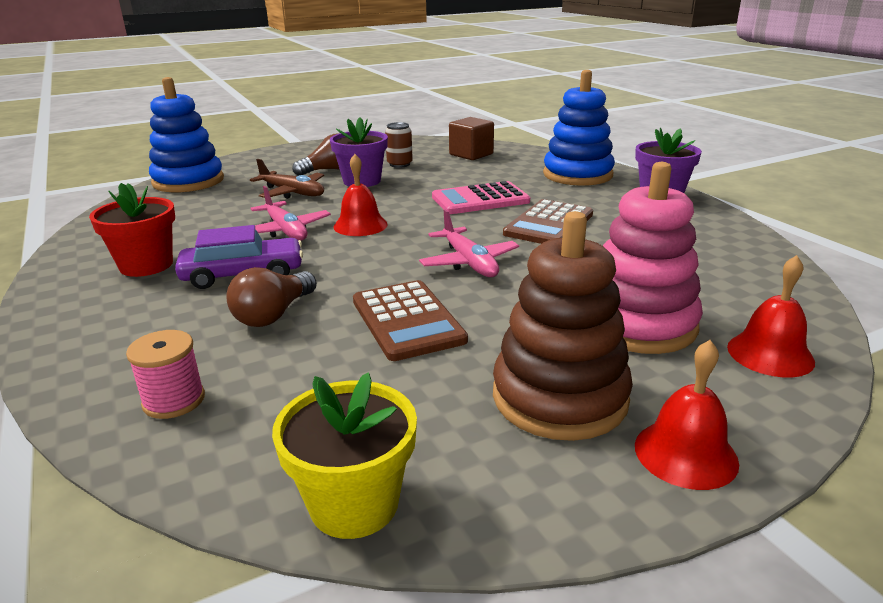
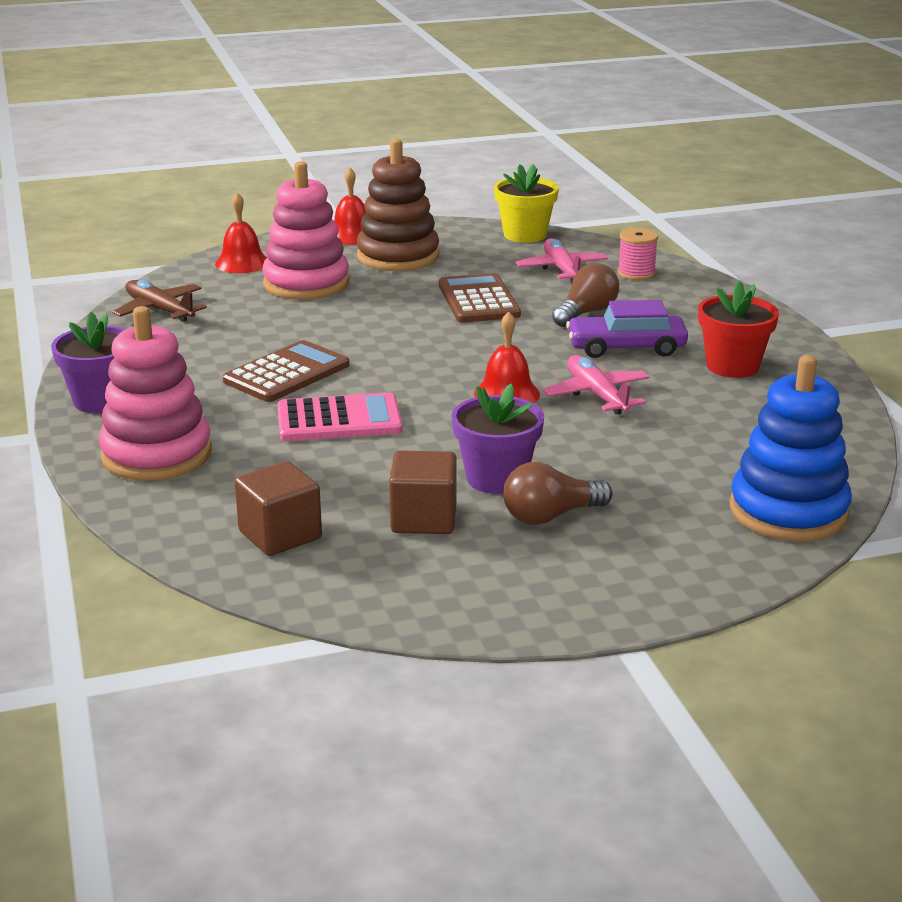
camera: 170 degrees left, 0 degrees up
(292, 192) = (604, 463): brown plane -> brown plane (160, 310)
(399, 164) = (423, 519): brown can -> brown cube
(469, 262) = (404, 339): pink plane -> pink plane (562, 270)
(577, 175) = (157, 455): blue stacking toy -> pink stacking toy

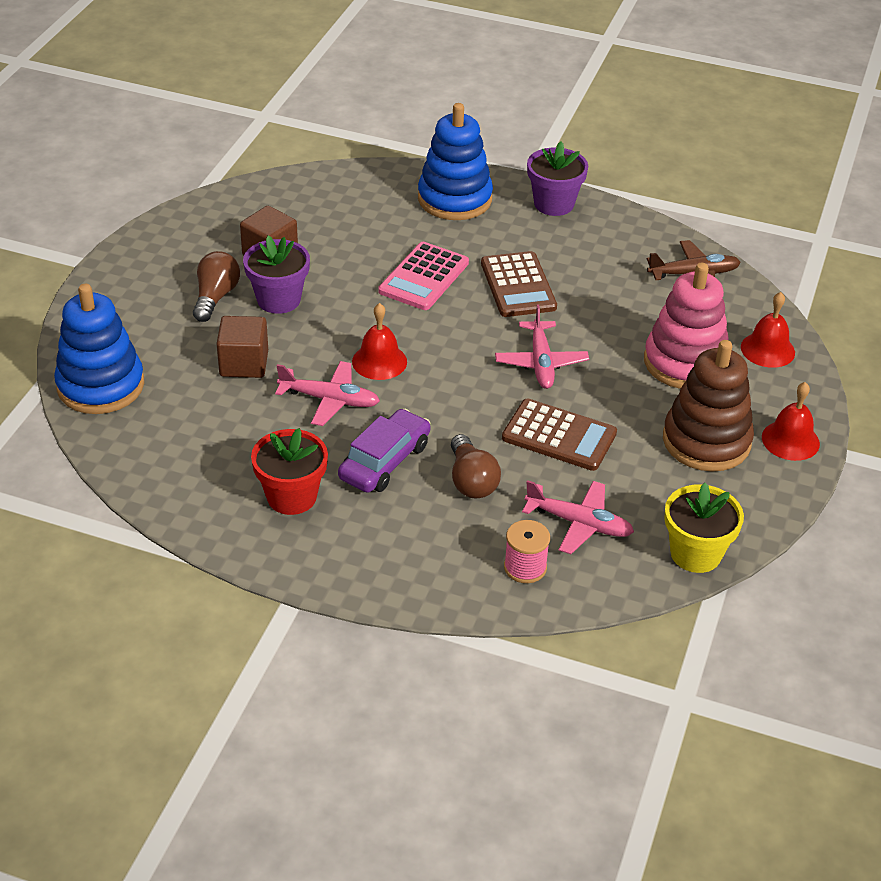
camera: 125 degrees right, 15 degrees up
(157, 455) = (454, 199): pink stacking toy -> blue stacking toy
(280, 535) = (314, 204): brown cube -> brown cube (244, 364)
(394, 331) = (541, 362): none -> pink plane

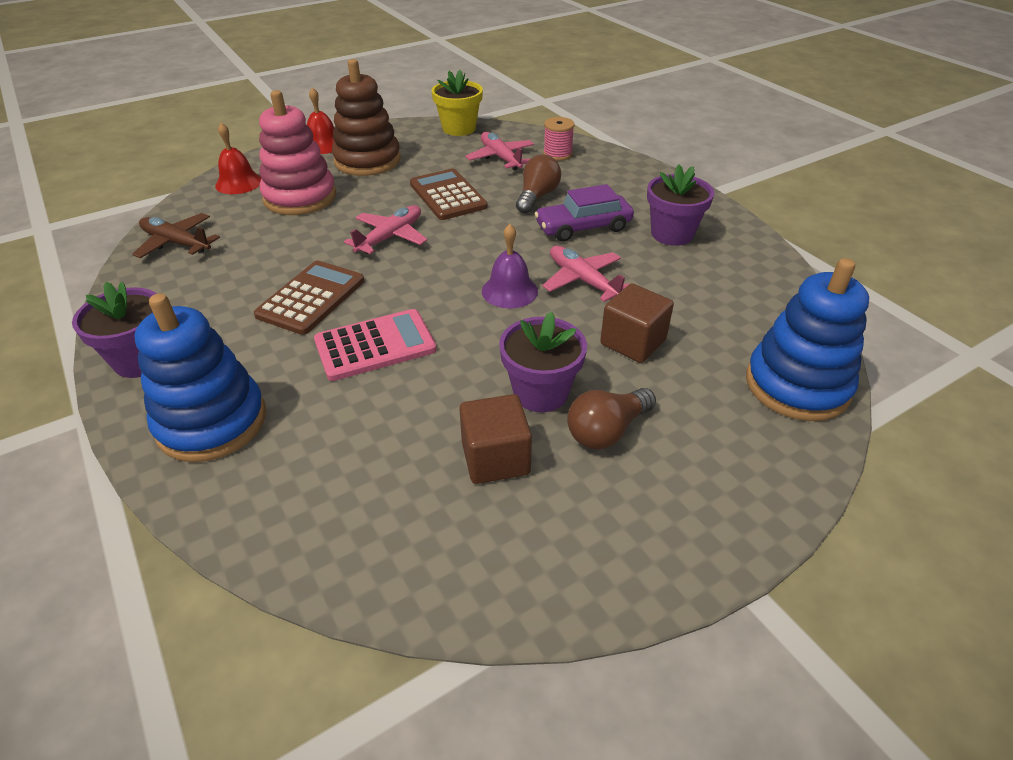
camera: 140 degrees left, 0 degrees up
(291, 497) = (672, 234): red flower pot -> purple flower pot
(379, 361) = (509, 291): red bell -> purple bell

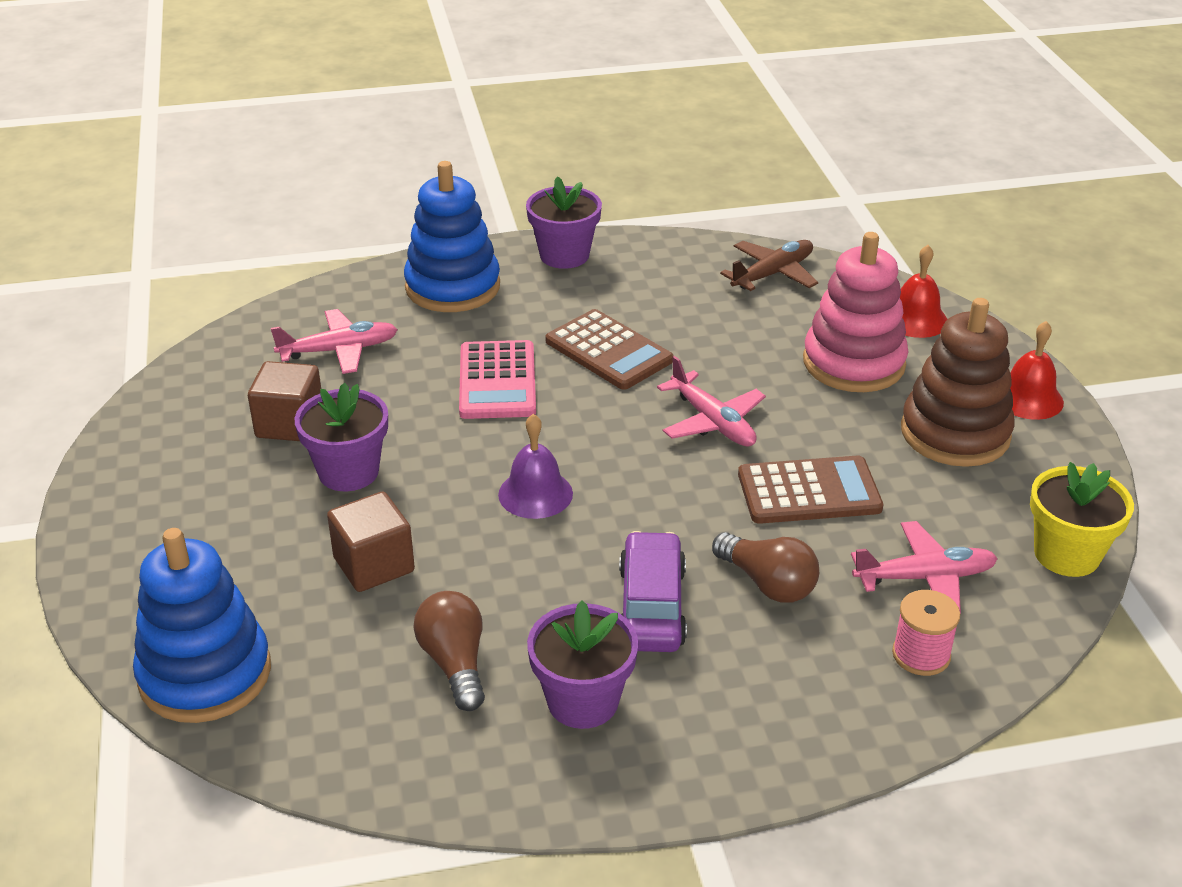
camera: 110 degrees right, 5 degrees down
(583, 280) = (519, 563): pink plane -> pink plane (339, 350)
(607, 430) = (265, 500): brown light bulb -> brown light bulb (455, 663)

